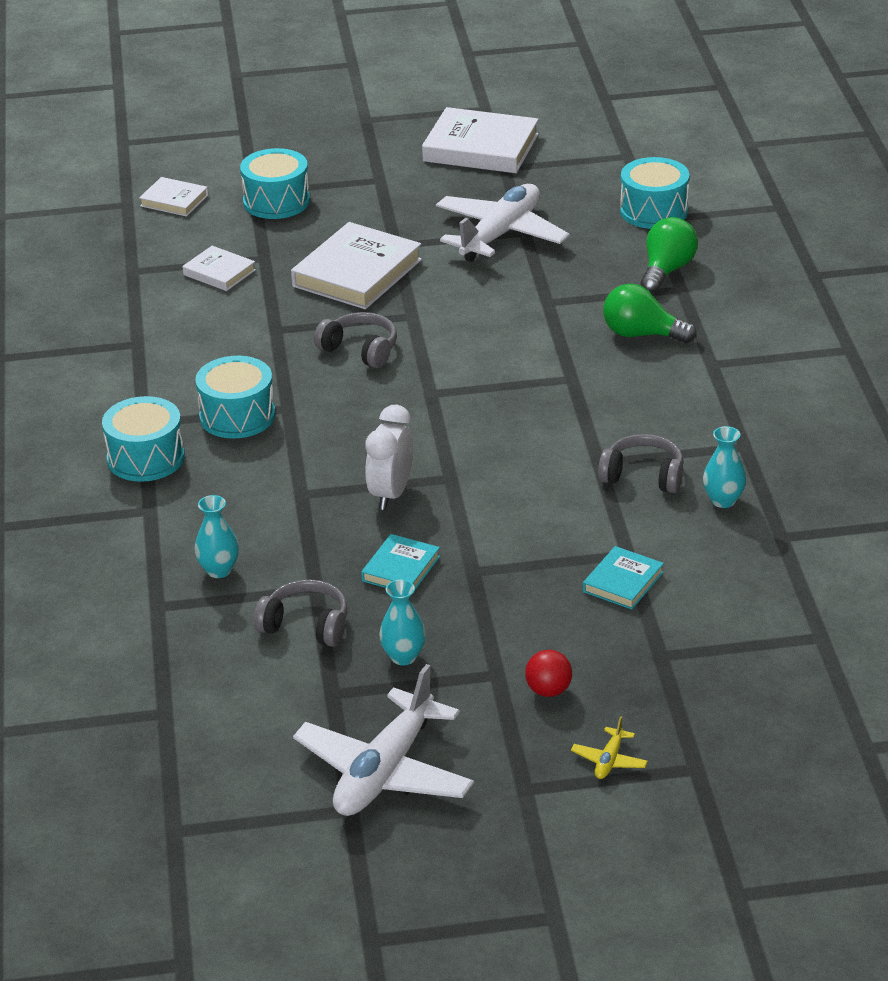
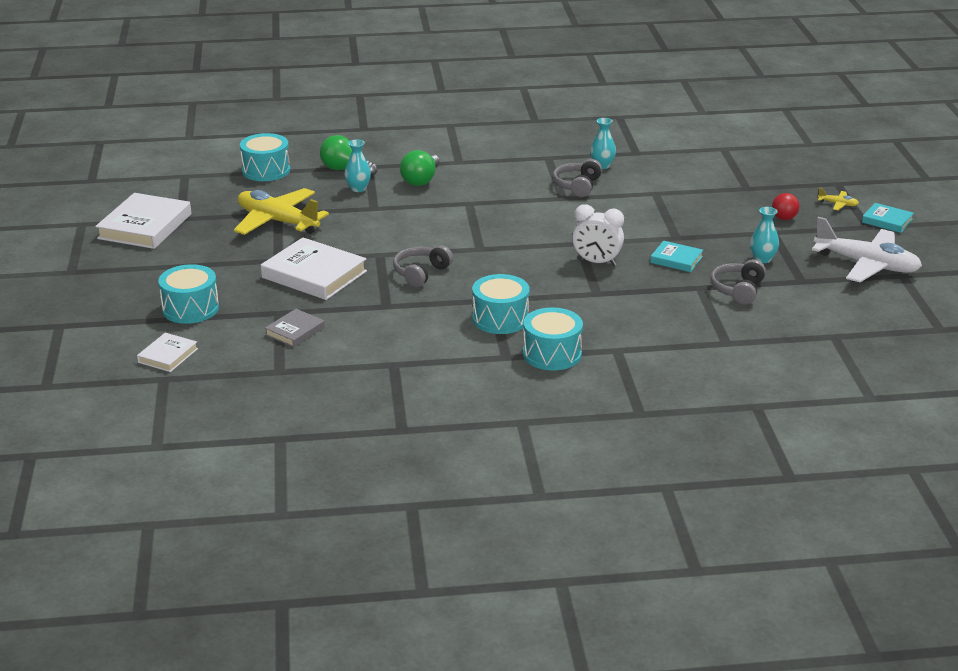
camera: 90 degrees left, 5 degrees down
(219, 272) = (295, 331): white book -> grey book
(219, 570) = (684, 321): turquoise vase -> turquoise vase (358, 188)
(500, 234) = (277, 221): white plane -> yellow plane
(623, 582) = (682, 195): turquoise book -> turquoise book (887, 221)

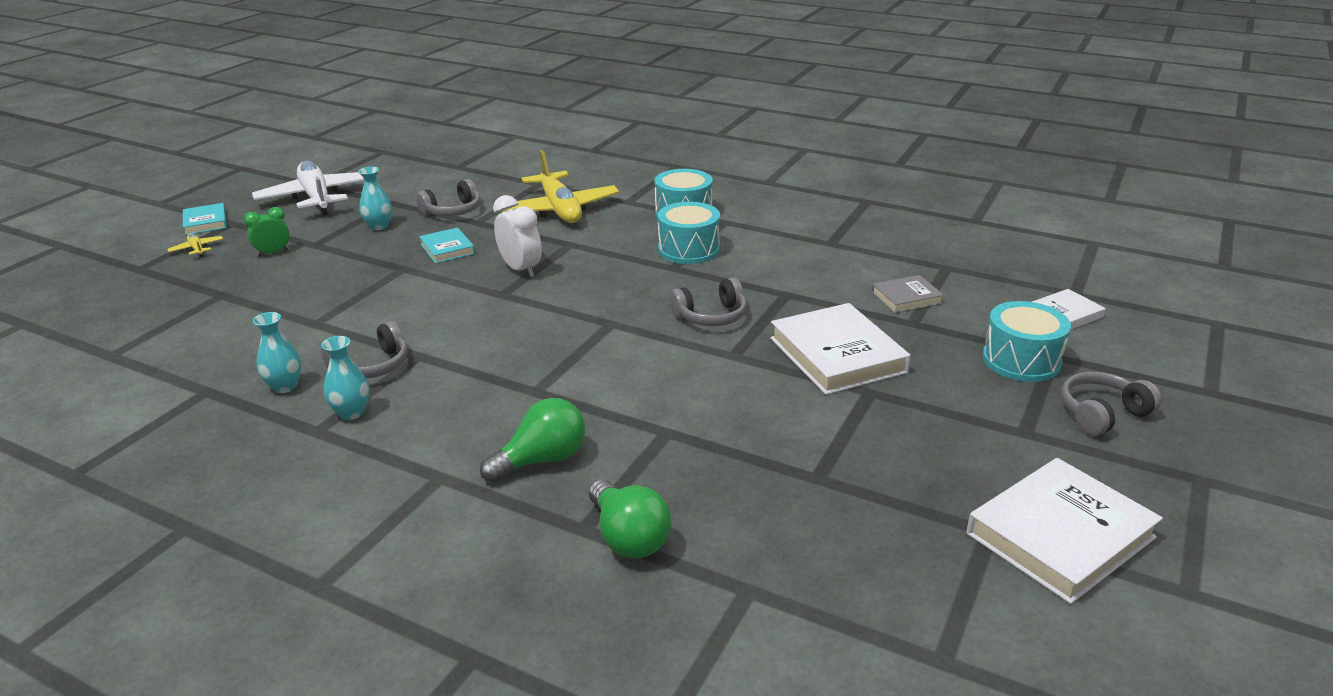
camera: 145 degrees left, 0 degrees up
(130, 290) = (1102, 414): none -> grey headphones
(266, 170) = (768, 601): turquoise drum -> none
(277, 221) = (828, 460): yellow plane -> yellow plane (560, 209)
(358, 188) = (650, 481): turquoise vase -> turquoise vase (351, 412)
(784, 218) = (273, 253): red ball -> green clock

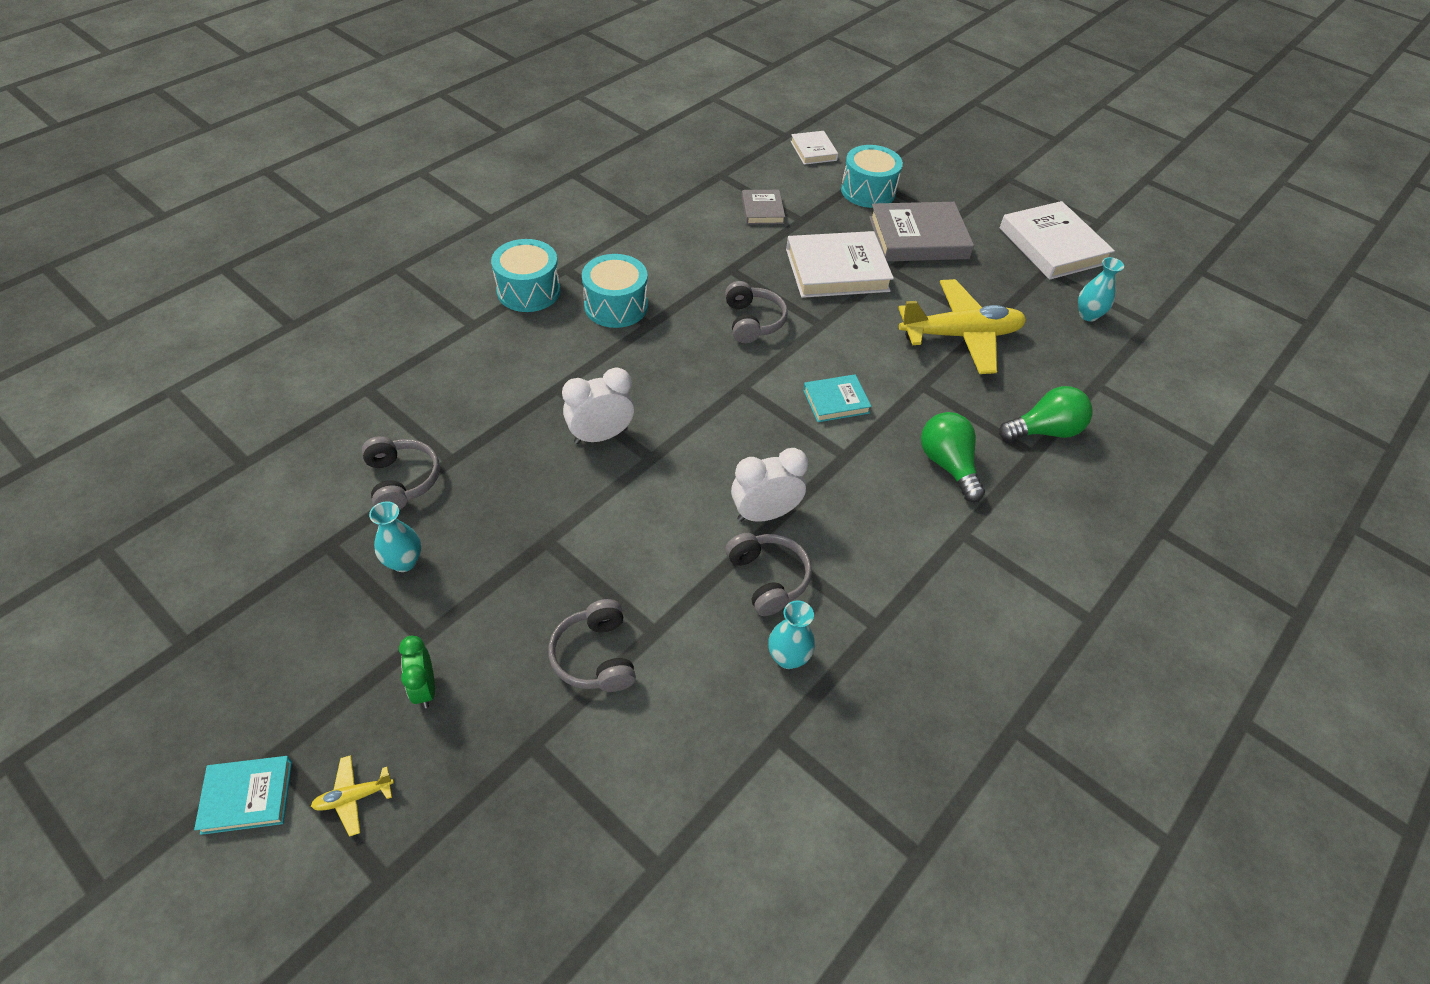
camera: 80 degrees left, 20 degrees up
(317, 198) = (246, 638): white plane -> none
(351, 412) = (851, 596): turquoise vase -> turquoise vase (1088, 315)
(447, 249) = (514, 495): turquoise book -> turquoise book (836, 401)
(447, 355) = (764, 514): none -> white clock
(560, 209) = (459, 382): yellow plane -> yellow plane (960, 335)
(957, 407) = (918, 238): none -> grey book
(1102, 414) = (937, 184): grey headphones -> grey headphones (595, 656)

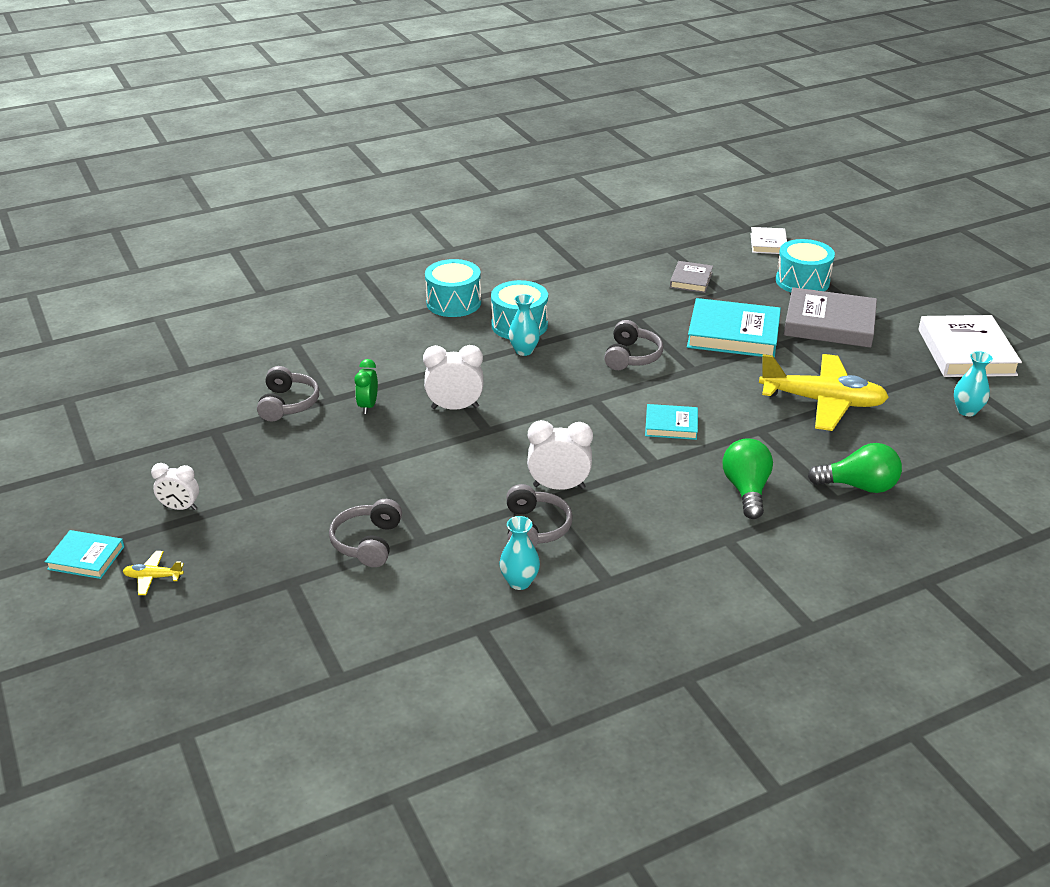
camera: 25 degrees right, 15 degrees down
(338, 676) = (180, 508): none -> white clock
(404, 562) = (262, 453): turquoise vase -> turquoise vase (524, 351)
(425, 688) = (234, 529): green clock -> green clock (368, 406)
(837, 270) = (733, 334): white book -> turquoise book

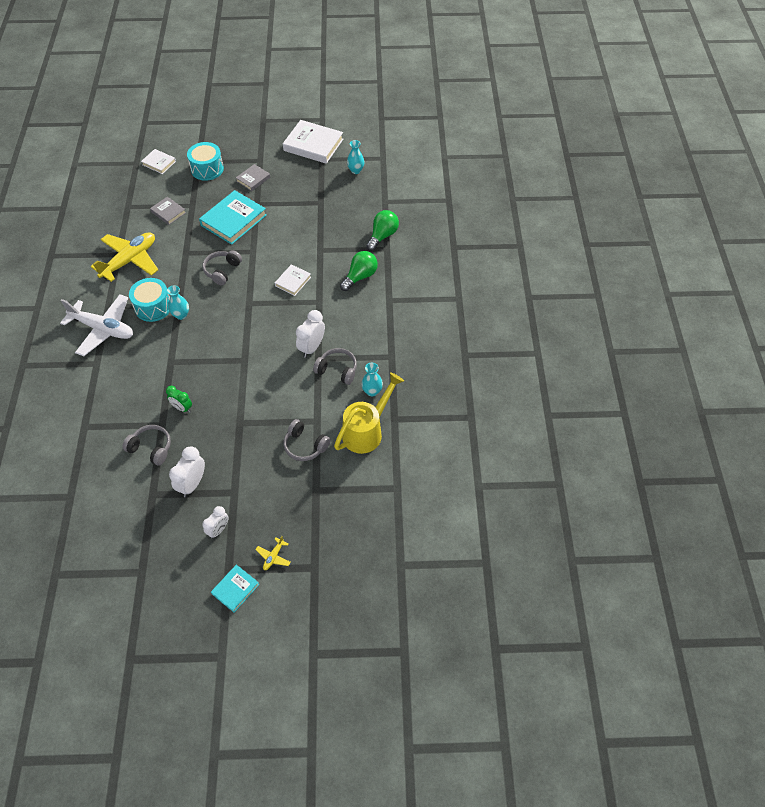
camera: 65 degrees left, 20 degrees up
(434, 602) = (366, 431): none -> yellow watering can
(453, 302) = (103, 329): turquoise drum -> white plane
(455, 407) = (213, 367): white clock -> white clock (192, 484)
(631, 356) = (222, 271): grey headphones -> grey headphones turned 105 degrees counterclockwise
(671, 425) = (293, 281): turquoise book -> white book
(746, 490) = (360, 276): green light bulb -> green light bulb turned 105 degrees clockwise
(822, 402) = (314, 216): yellow plane -> yellow plane (130, 260)
(829, 323) = (253, 179): grey book -> grey book, size x0.54

